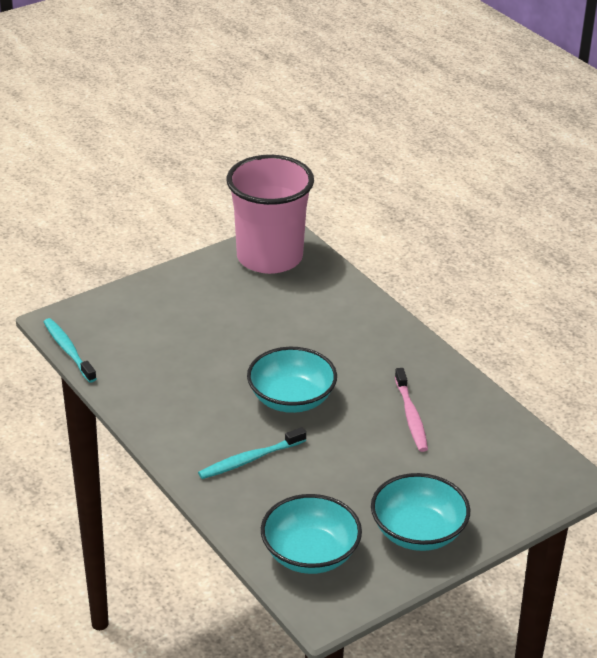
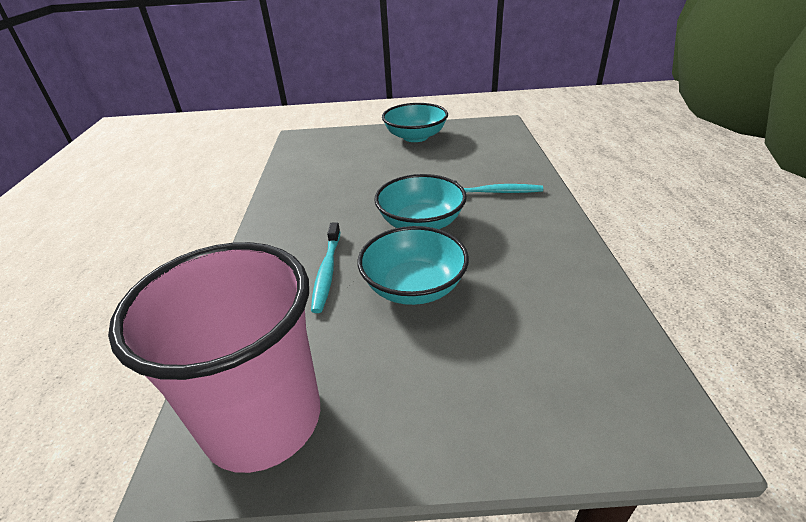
camera: 145 degrees left, 0 degrees up
(68, 350) = (659, 362): turquoise toothbrush -> turquoise toothbrush (327, 271)
(310, 554) = (490, 141): turquoise bowl -> turquoise bowl (414, 286)
(411, 416) = (343, 187): pink toothbrush -> none

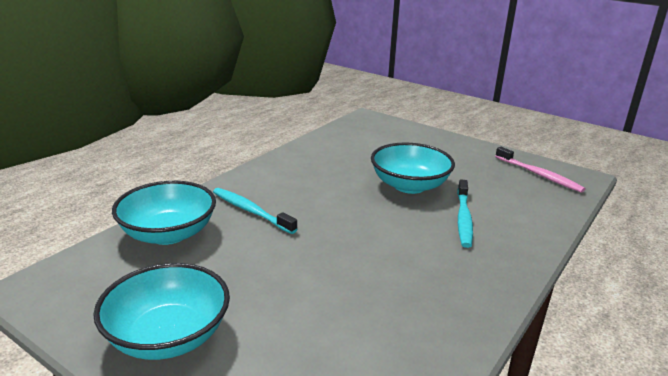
camera: 145 degrees left, 10 degrees down
(263, 419) = (539, 175): pink cup -> pink toothbrush
(327, 271) = (463, 218): turquoise toothbrush -> turquoise toothbrush turned 150 degrees clockwise
(421, 223) = (350, 217): turquoise bowl -> turquoise bowl (168, 233)

